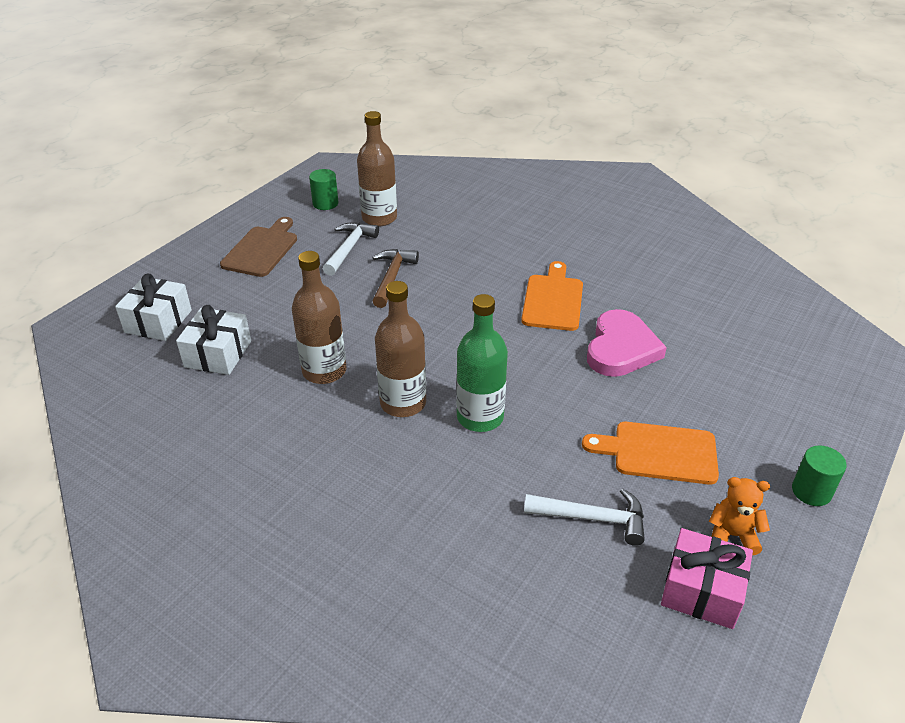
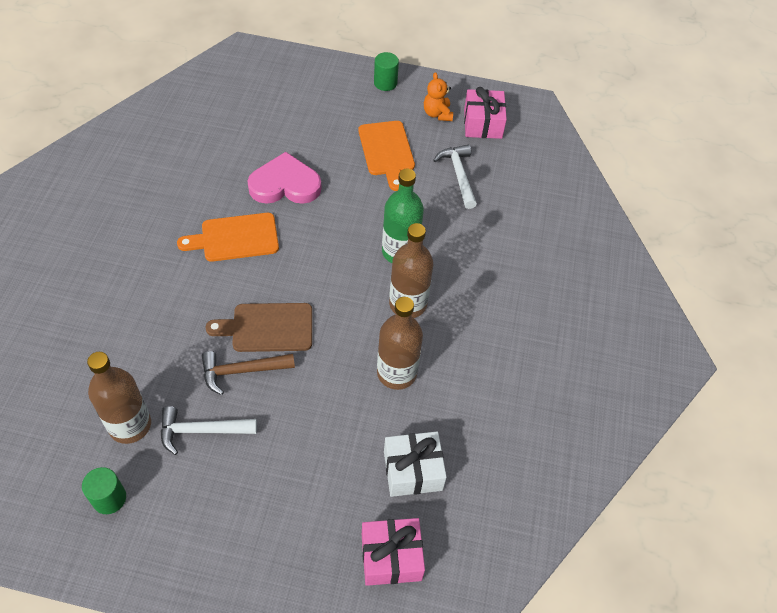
camera: 115 degrees left, 15 degrees up
(158, 321) = (391, 557): white gift -> pink gift
(261, 249) = (230, 522): brown cutting board -> brown cutting board (268, 328)

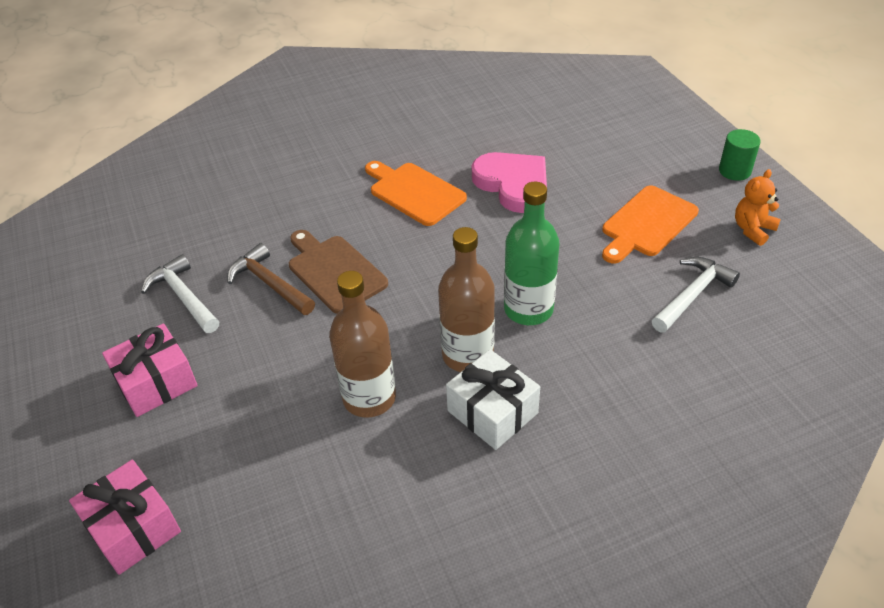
camera: 60 degrees right, 10 degrees down
(109, 498) = (75, 283): green cylinder -> none
(130, 425) = (156, 251): brown bottle -> none
(413, 470) = (255, 484): white gift -> white gift (492, 412)
(482, 123) = (795, 272): pink gift -> pink gift (156, 382)

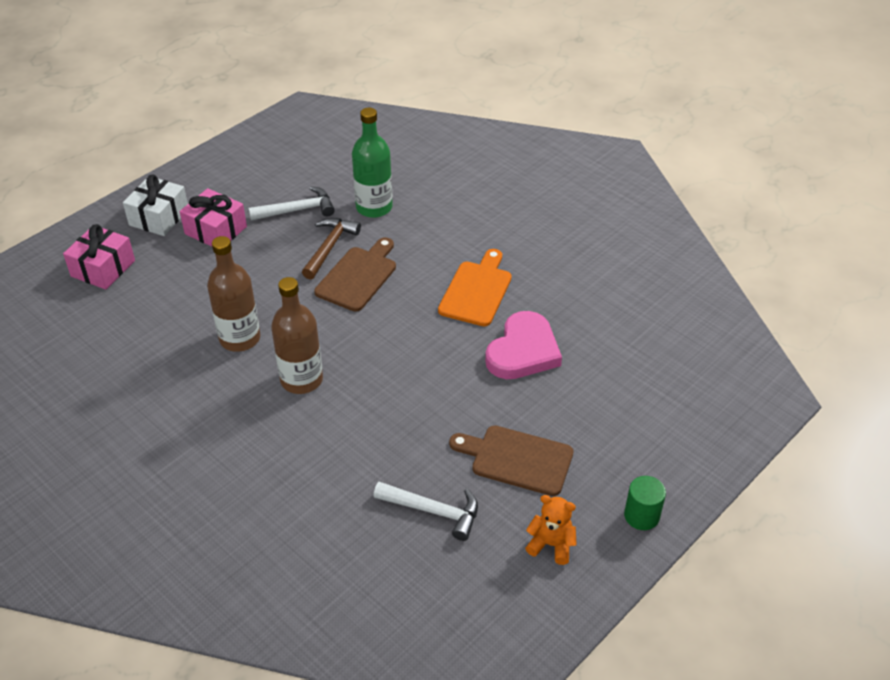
camera: 65 degrees right, 0 degrees up
(183, 297) = (297, 210): white hammer -> white hammer turned 45 degrees clockwise
(492, 412) = (250, 410): white gift -> white gift (159, 217)
(528, 309) = (366, 403): green bottle -> green bottle (374, 207)
(647, 224) = (517, 459): orange cutting board -> brown cutting board

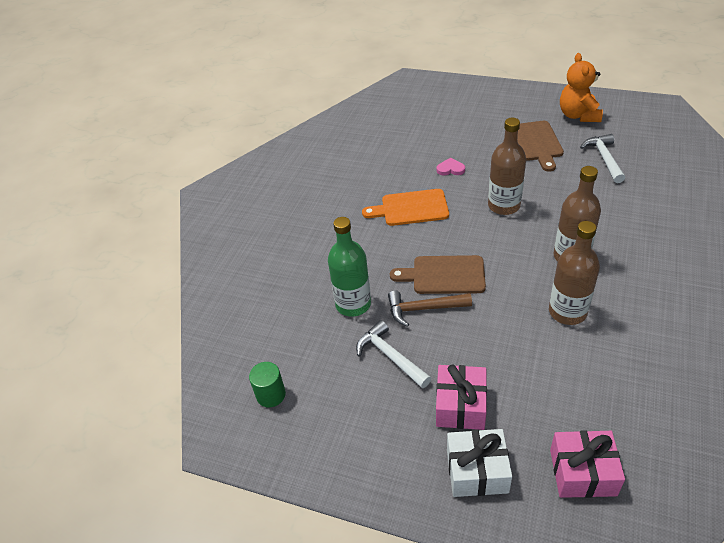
camera: 110 degrees left, 0 degrees up
(421, 366) = (504, 205): none -> brown bottle
(523, 351) = (450, 169): pink heart -> pink heart, size x0.46
(551, 544) = (578, 115): orange teddy bear -> orange teddy bear, size x1.57
(641, 516) = (529, 96): green cylinder -> green cylinder (271, 395)

